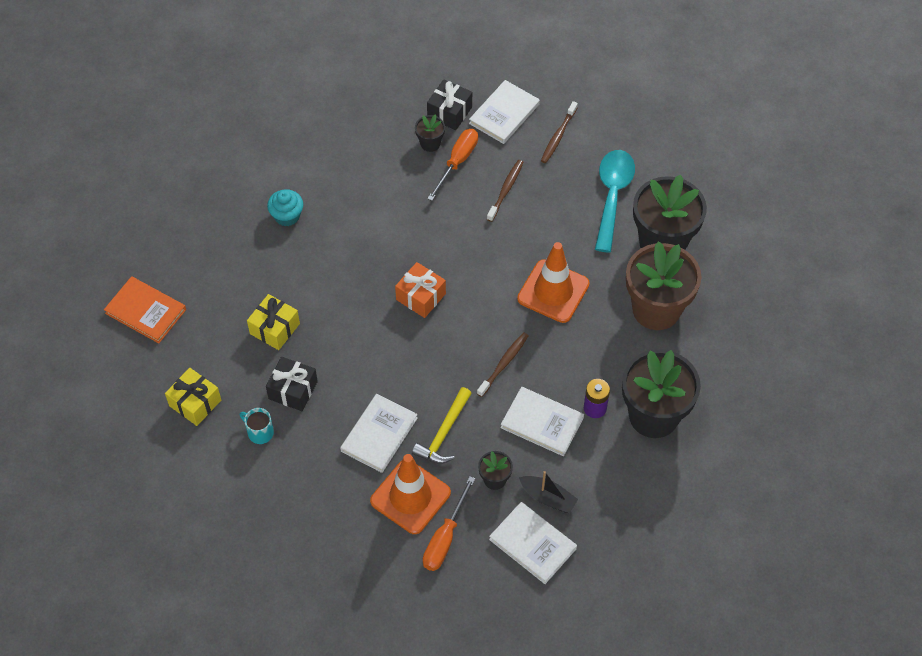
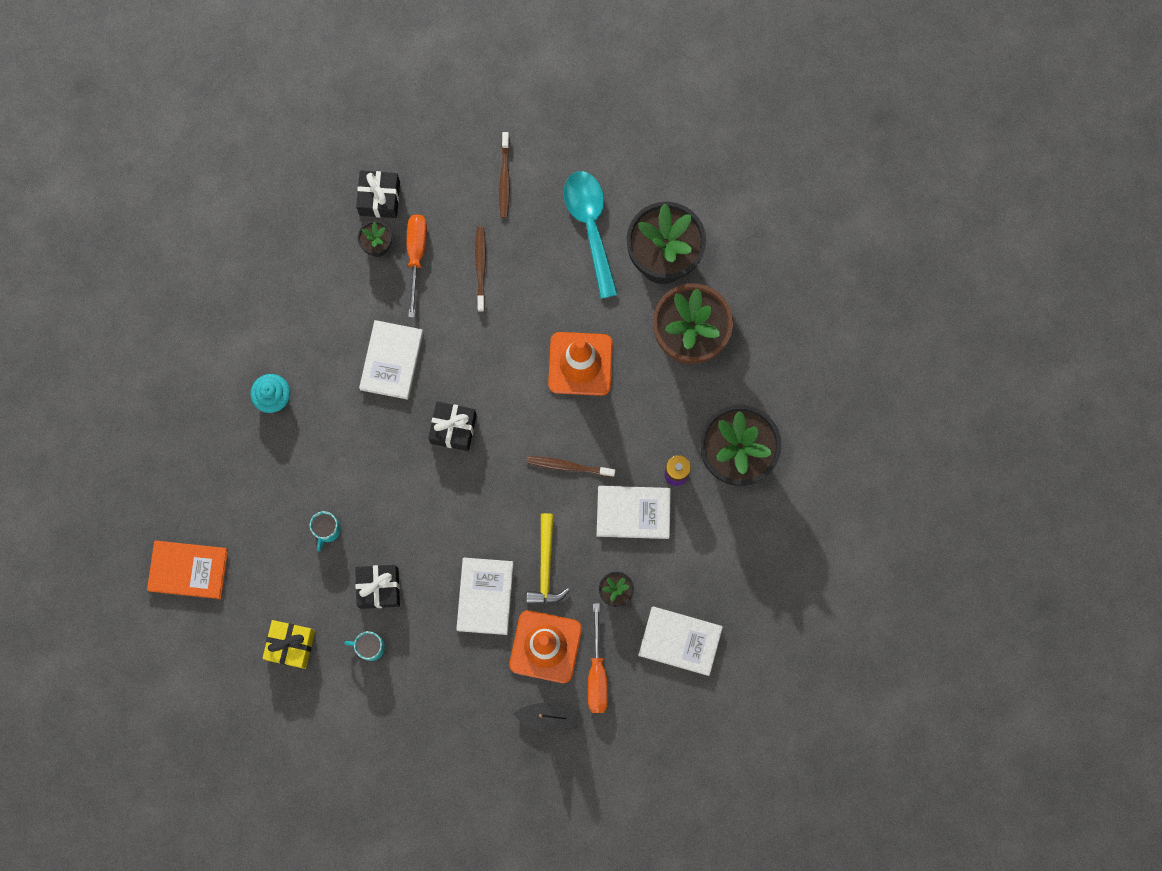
camera: 25 degrees left, 20 degrees up
(274, 328) = (327, 530): yellow gift -> turquoise mug
(421, 296) = (453, 429): orange gift -> black gift
(503, 364) = (568, 466): brown toothbrush -> brown toothbrush turned 90 degrees counterclockwise
(504, 114) = (437, 175): white book -> white book (391, 360)
(548, 498) = (673, 588): black boat -> black boat (548, 717)

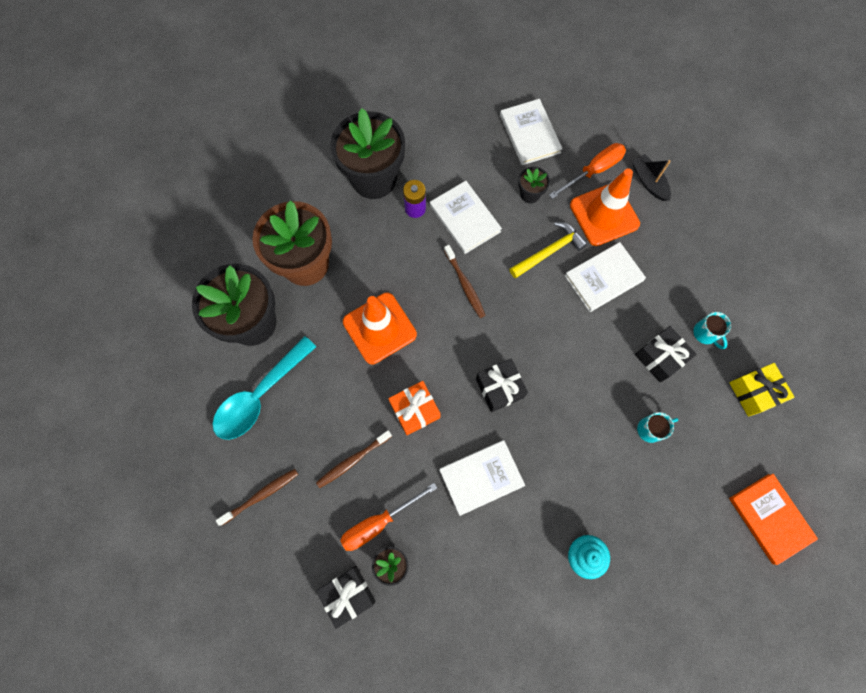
camera: 125 degrees left, 5 degrees down
(486, 345) = (415, 410): none -> orange gift

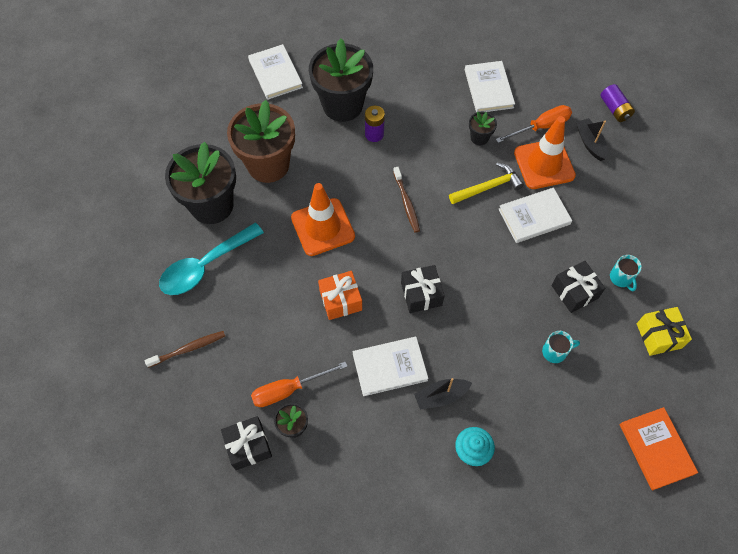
camera: 10 degrees right, 10 degrees down
(353, 460) = (276, 333): brown toothbrush -> none
(465, 218) = (417, 149): white book -> white book (275, 74)
(541, 500) = (441, 396): none -> black boat
(668, 137) = (614, 109): none -> purple battery

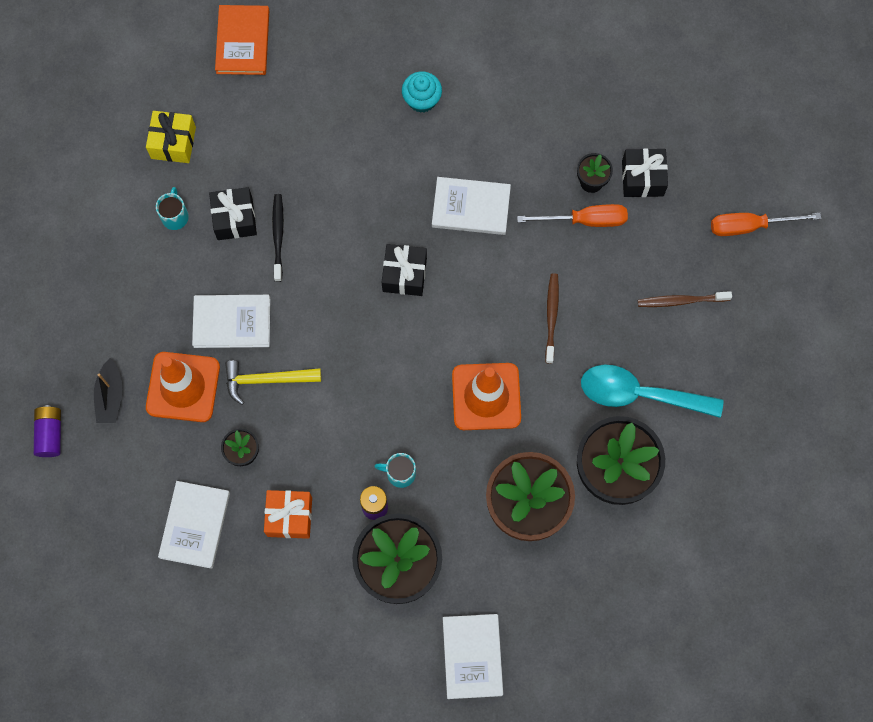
camera: 160 degrees left, 10 degrees up
(205, 266) = (639, 394): turquoise spoon -> turquoise spoon turned 150 degrees counterclockwise
(340, 300) = (497, 298): orange gift -> orange gift (289, 517)
(406, 202) = (374, 394): brown toothbrush -> brown toothbrush (551, 317)
(441, 396) = (430, 160): black boat -> none
(534, 290) = (278, 236): none -> black toothbrush
(541, 127) = (158, 441): orange screwdriver -> orange screwdriver (749, 226)
(555, 352) = (290, 164): turquoise mug -> turquoise mug (400, 473)

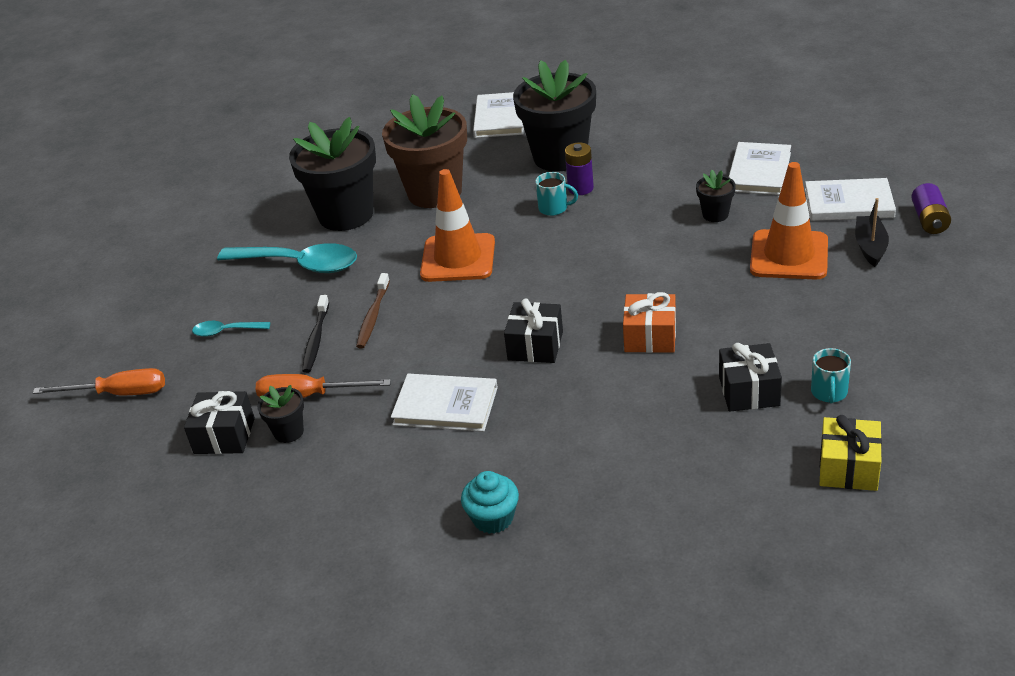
camera: 170 degrees left, 35 degrees down
(232, 322) = (740, 303): white book -> white book (848, 203)
(243, 42) = (764, 594): orange book -> none
(266, 380) = (695, 263): yellow hammer -> none
(278, 236) = (691, 376): black toothbrush -> black toothbrush (316, 339)
(289, 517) = (665, 180): orange gift -> orange gift (650, 337)
(681, 301) = (226, 331): brown toothbrush -> turquoise spoon

